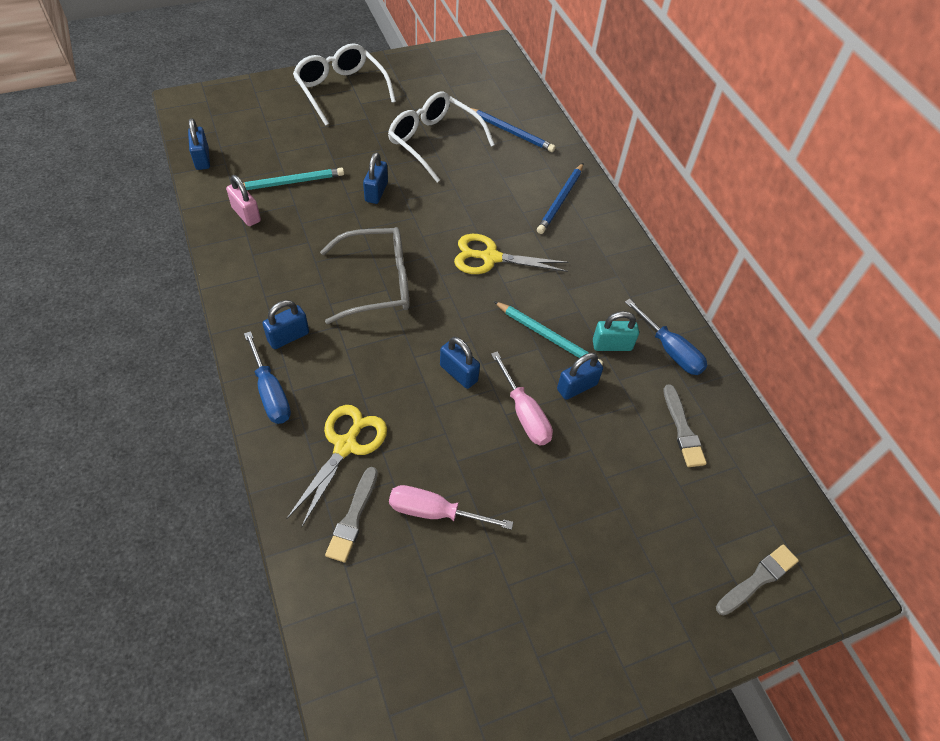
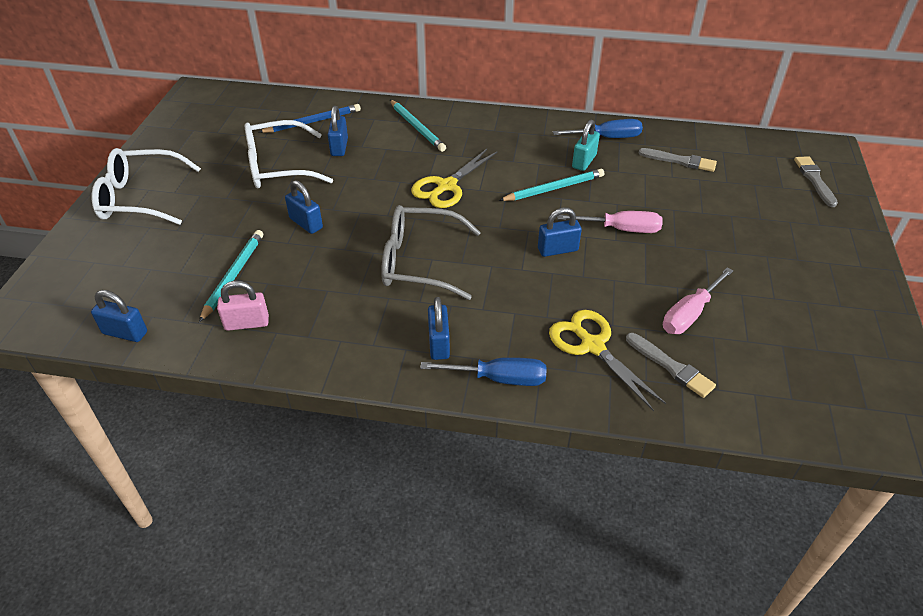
camera: 55 degrees left, 10 degrees down
(377, 283) = (420, 262): grey glasses -> grey glasses turned 105 degrees counterclockwise
(560, 200) = (417, 127): blue pencil -> turquoise pencil
(577, 387) = (612, 193): blue padlock -> blue padlock (339, 147)

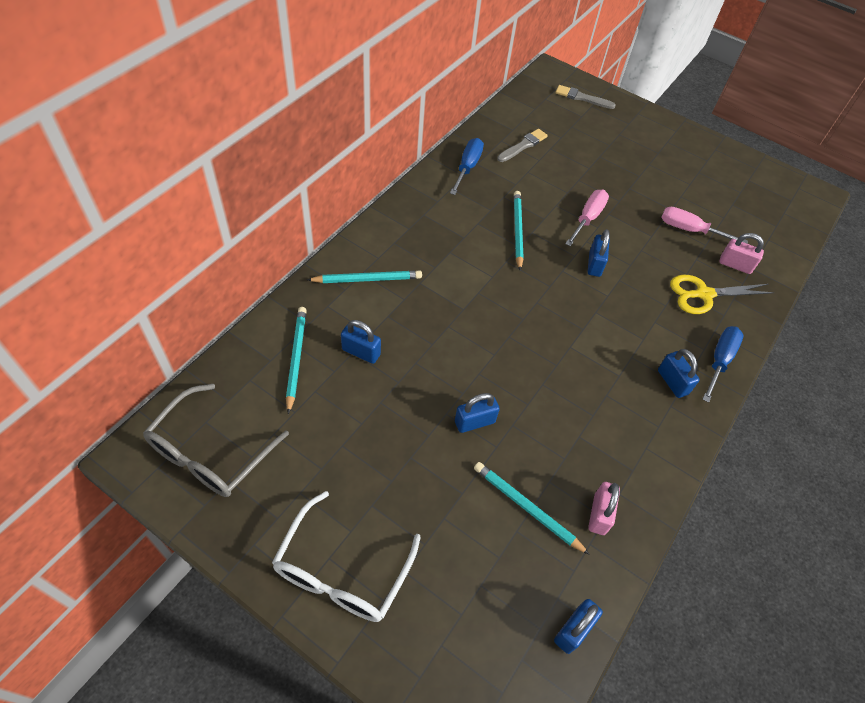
camera: 70 degrees left, 10 degrees up
(278, 166) = (363, 416): white glasses -> none
(312, 122) = (296, 358): blue pencil -> turquoise pencil
(420, 262) = (571, 356): grey glasses -> grey glasses (211, 452)
(439, 343) = (672, 382): blue padlock -> blue padlock turned 45 degrees clockwise
(446, 186) = (475, 296): yellow scissors -> none
(584, 161) = (491, 196): turquoise padlock -> none
(671, 366) = (735, 265): grey brush -> pink padlock
(690, 314) = (690, 230): pink screwdriver -> pink screwdriver turned 135 degrees clockwise

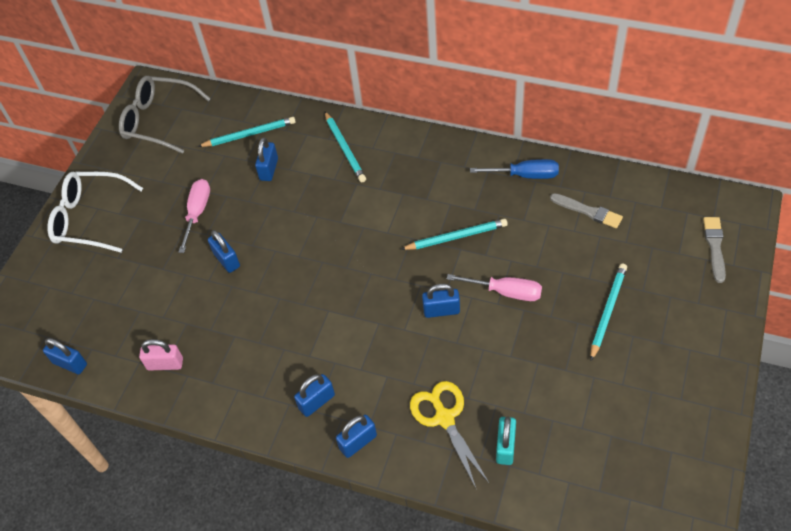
camera: 85 degrees right, 0 degrees up
(527, 508) = (159, 313): turquoise pencil -> turquoise pencil (608, 311)
(690, 230) = (539, 393): pink screwdriver -> pink screwdriver (197, 213)
(719, 361) = (358, 442): blue screwdriver -> blue padlock
(735, 265) = (505, 447): pink padlock -> turquoise padlock

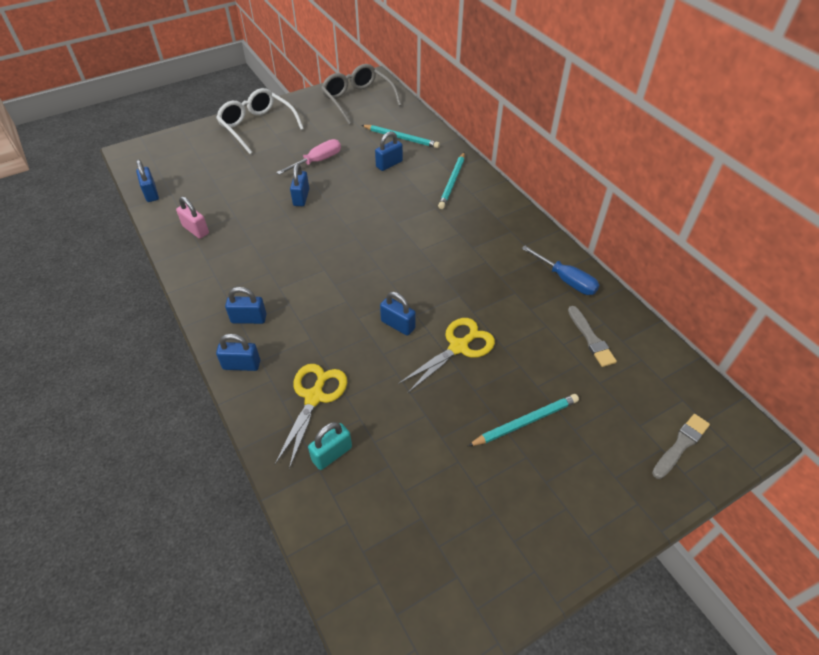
camera: 35 degrees right, 5 degrees down
(456, 237) = (465, 285): turquoise pencil -> none
(505, 292) = (458, 347): pink screwdriver -> yellow scissors

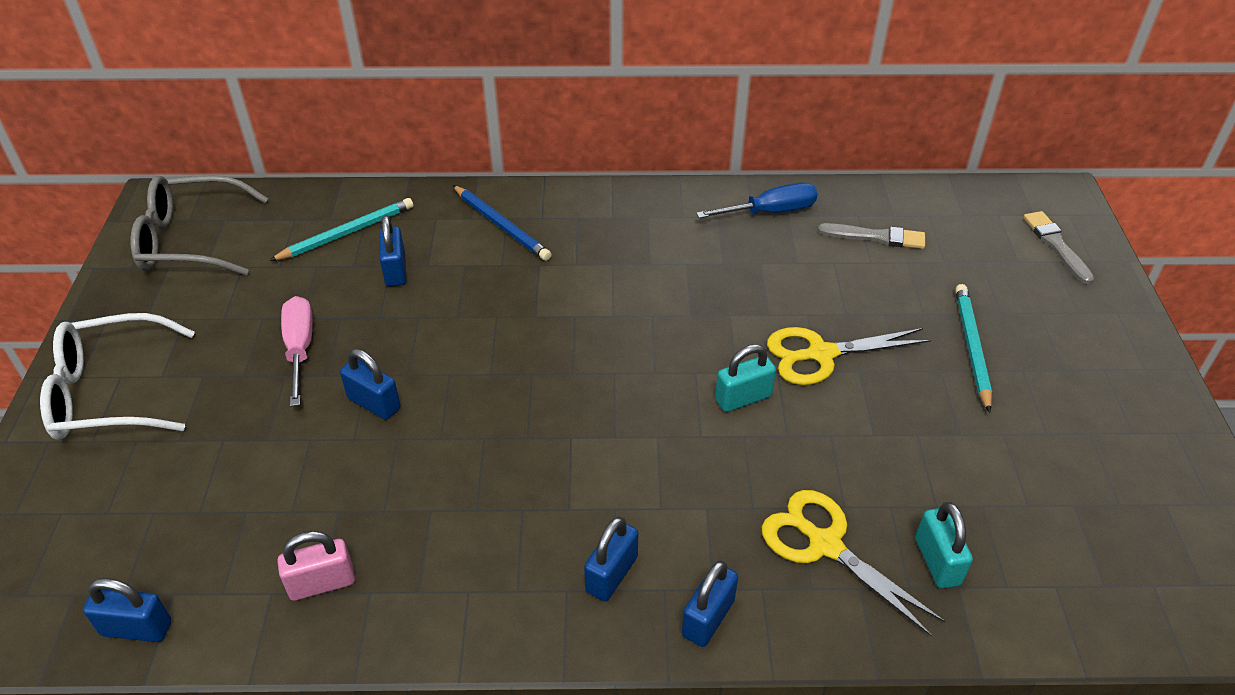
camera: 60 degrees left, 5 degrees down
(398, 325) = (743, 398): blue padlock -> turquoise padlock
(452, 182) = (501, 225): turquoise pencil -> blue pencil
(458, 347) = (821, 354): yellow scissors -> yellow scissors turned 90 degrees counterclockwise

